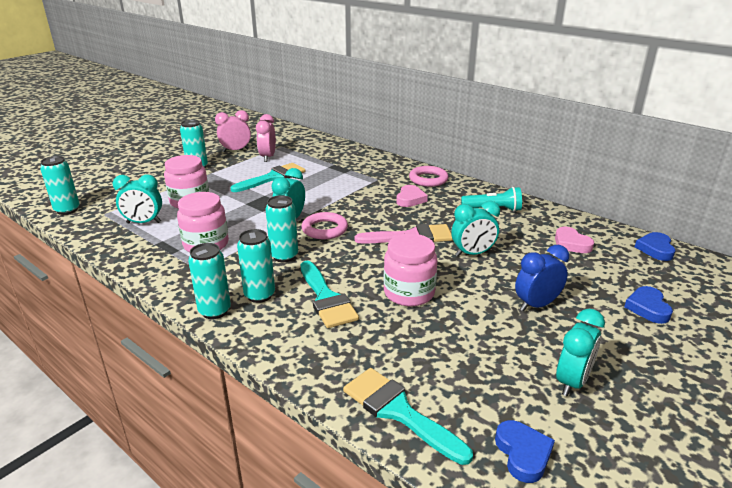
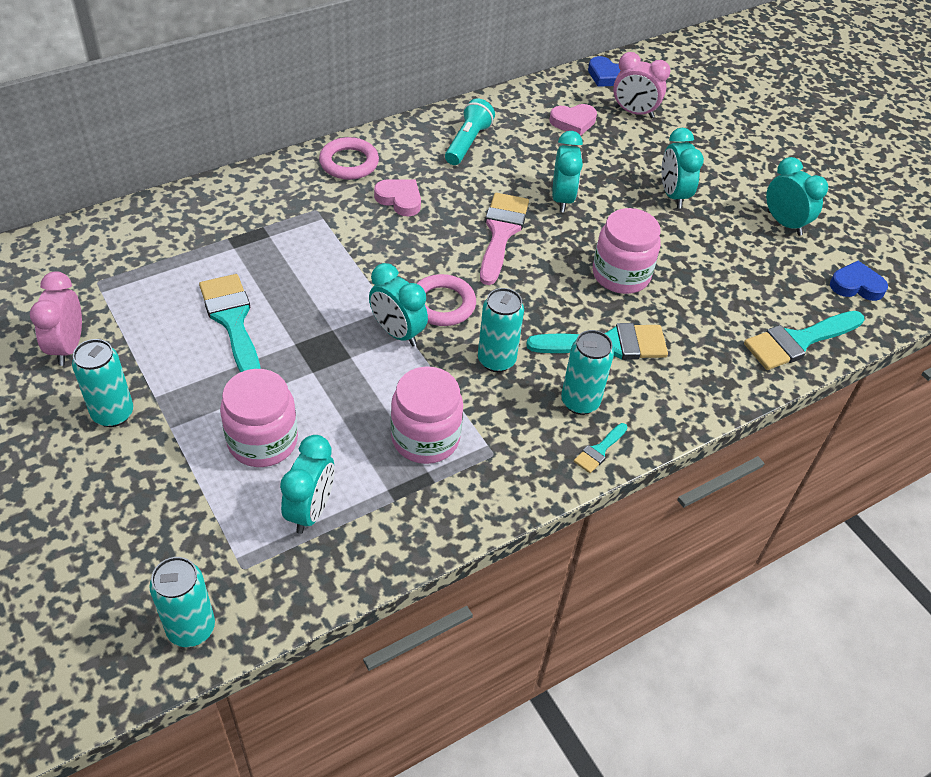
camera: 75 degrees left, 20 degrees up
(214, 311) = (599, 450): turquoise can -> turquoise brush
(268, 157) = (137, 310): pink clock -> pink clock (634, 112)
(536, 305) = (673, 195): blue clock -> turquoise clock
(647, 308) = (699, 132): blue heart -> none

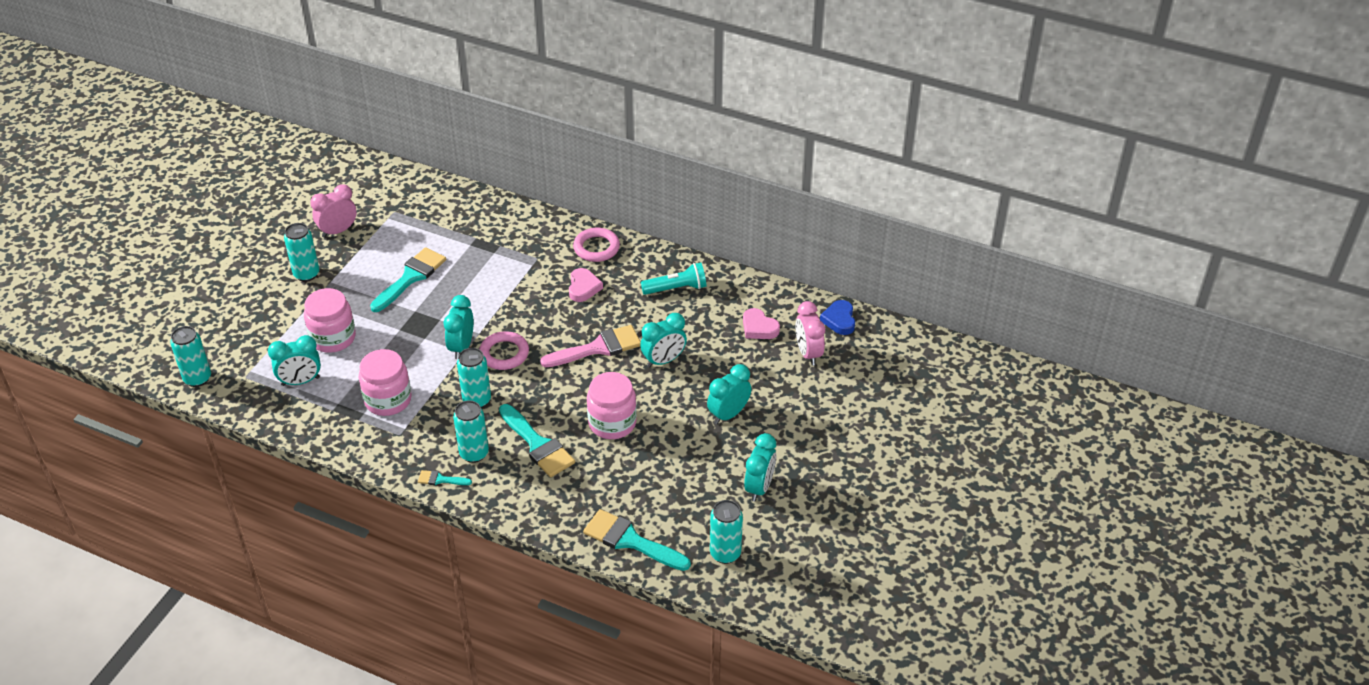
camera: 60 degrees right, 5 degrees down
(856, 285) = (725, 553): blue heart -> turquoise can

